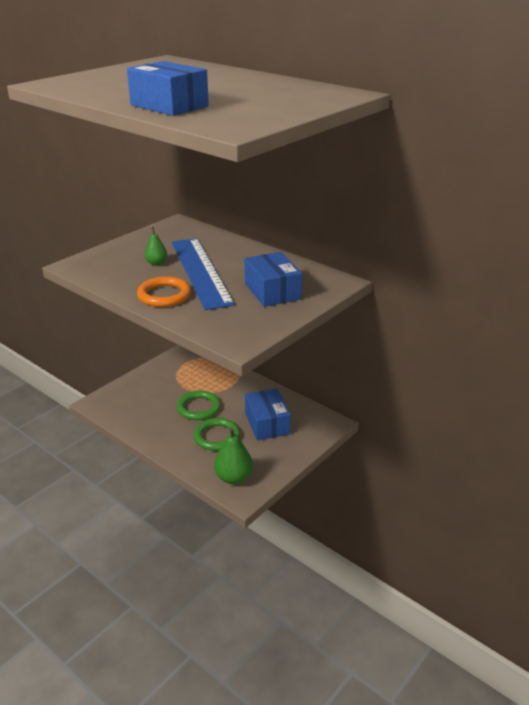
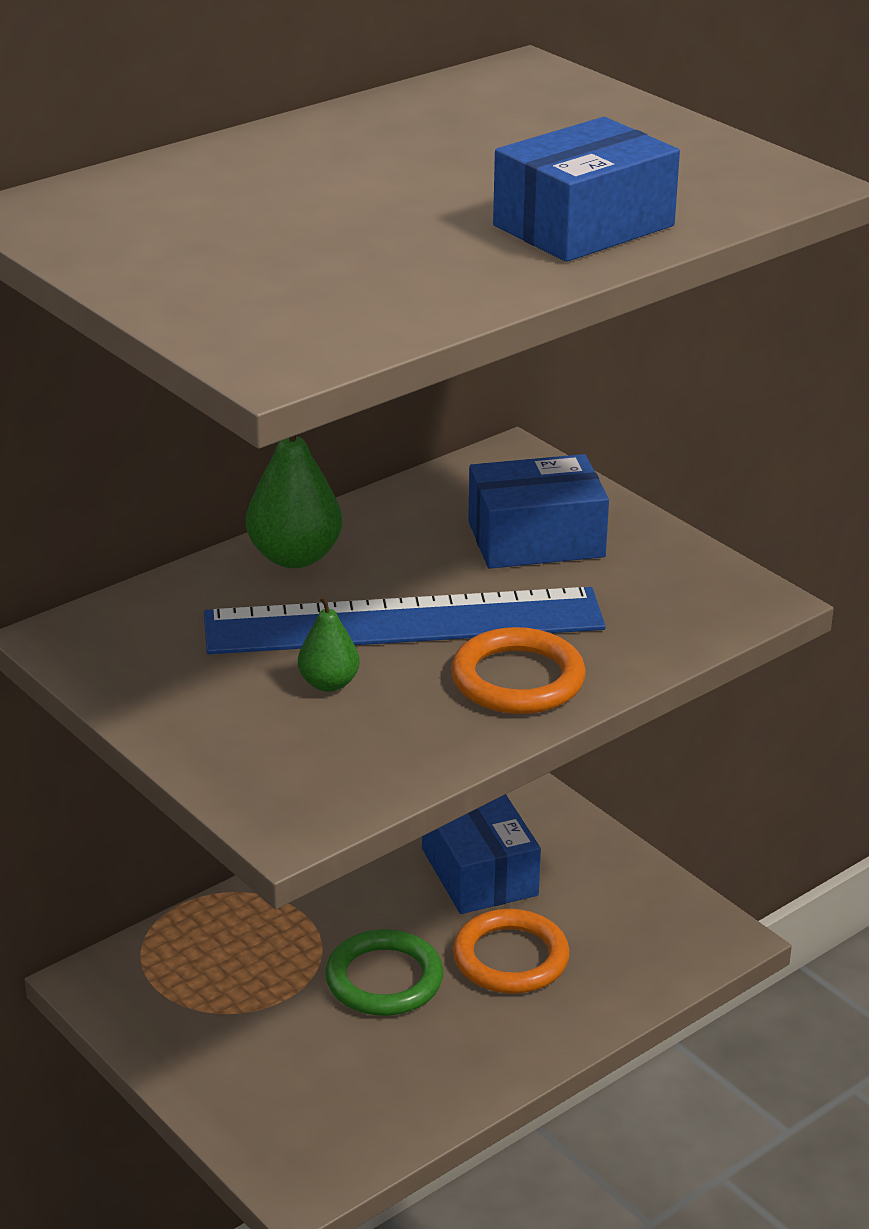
camera: 80 degrees left, 0 degrees up
(216, 437) = (510, 958): green ring -> orange ring
(233, 477) = (661, 945): green pear -> green pear (295, 557)
(267, 423) = (479, 872): blue box -> blue box turned 75 degrees clockwise

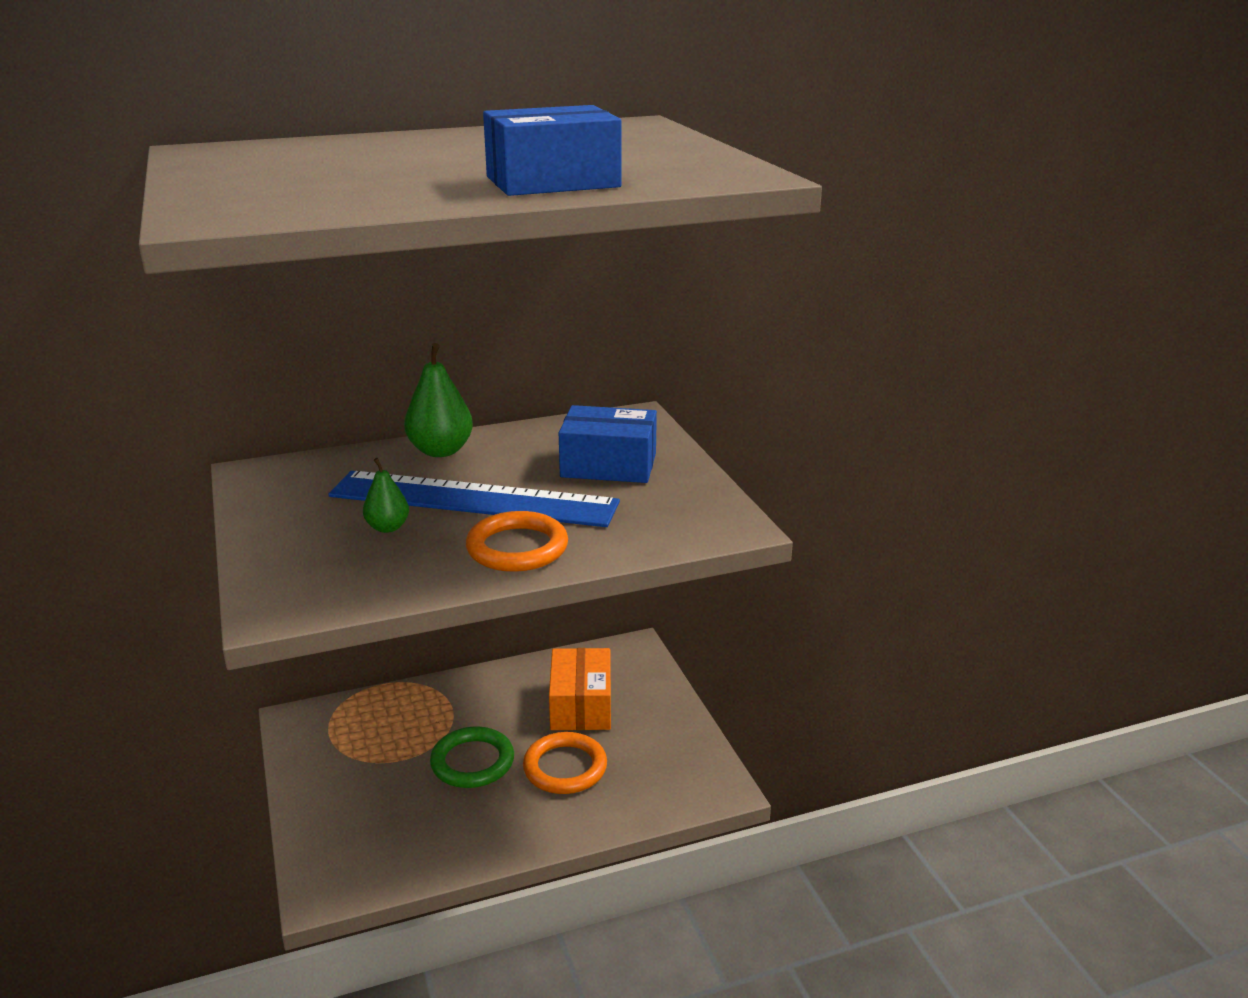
camera: 20 degrees right, 5 degrees down
(479, 872) = (581, 705): blue box -> orange box

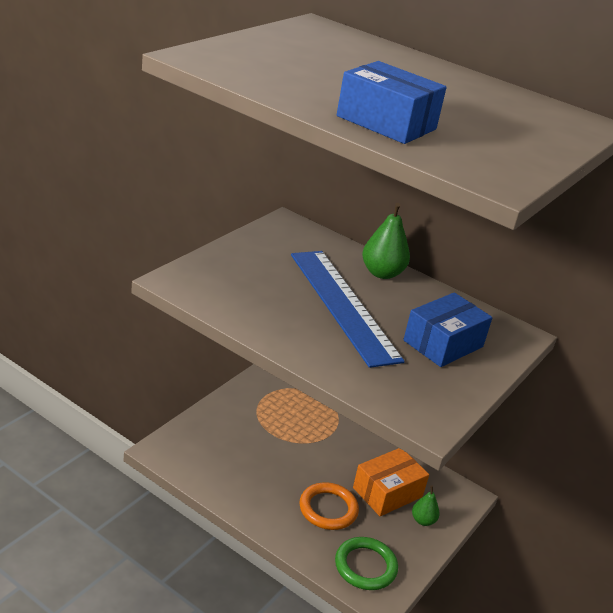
camera: 50 degrees right, 5 degrees up
(388, 527) = (282, 286): green pear -> green pear (423, 520)
(472, 762) = (296, 465): green ring -> green ring (365, 566)
(517, 548) = (310, 340): orange ring -> none
(608, 465) = (443, 343): blue box -> blue box turned 75 degrees clockwise

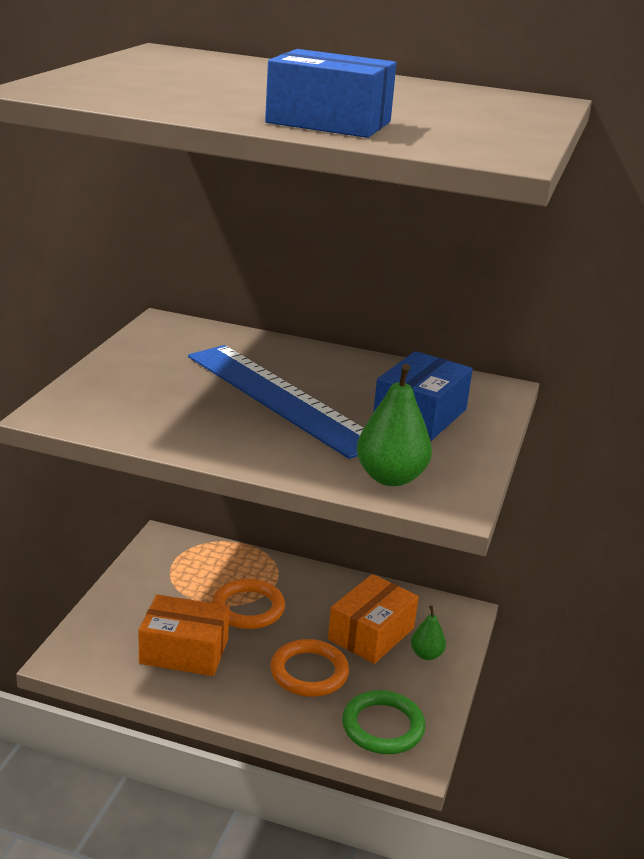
camera: 15 degrees left, 5 degrees down
(244, 467) = (184, 651): none -> orange box
(303, 447) = (248, 608): none -> orange ring
(382, 273) = (308, 356): green pear -> green pear (390, 477)

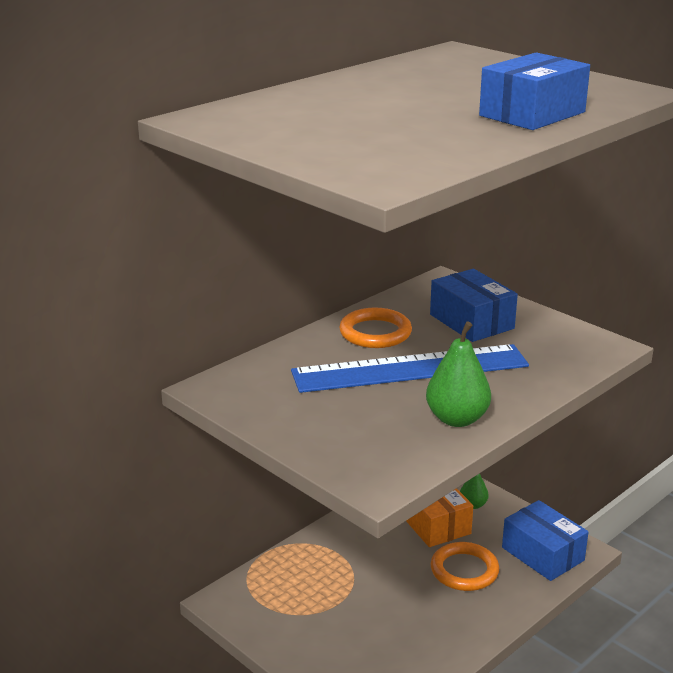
camera: 60 degrees left, 0 degrees up
(184, 651) = (401, 633): orange box -> none
(248, 608) = (363, 578): orange ring -> orange ring (375, 333)
(383, 726) = (543, 554): green ring -> blue box
(390, 477) = (563, 358): green pear -> green pear (457, 419)

